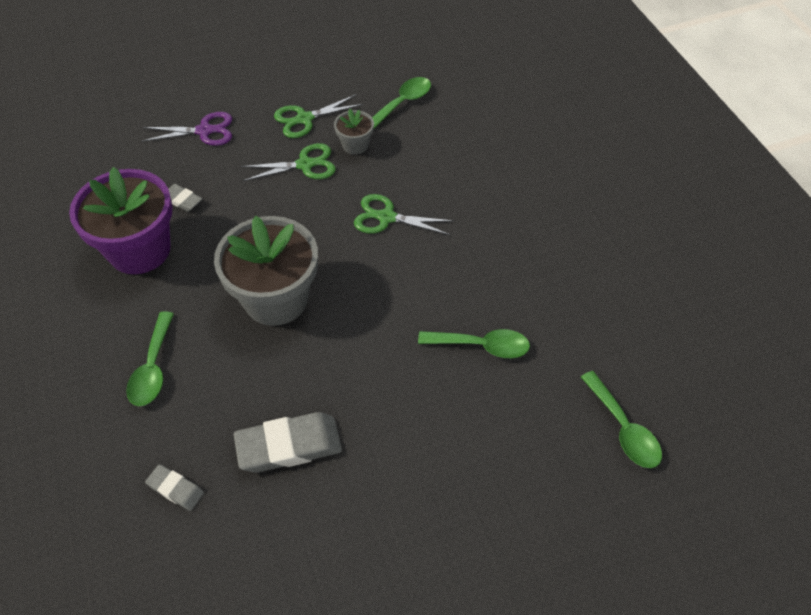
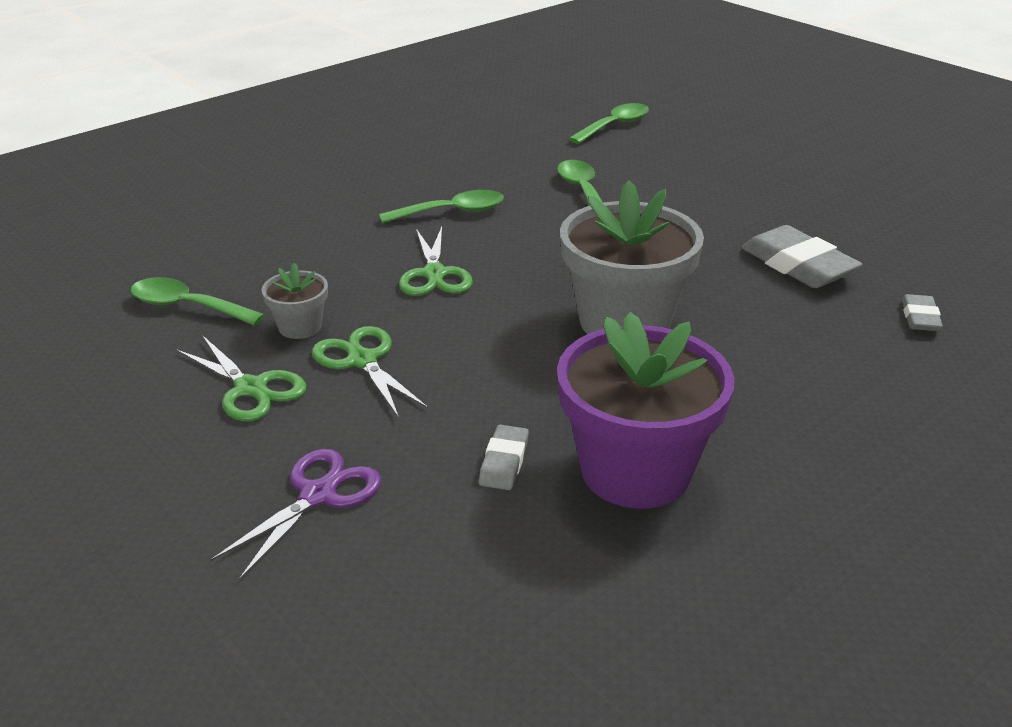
camera: 110 degrees left, 20 degrees down
(153, 368) = (807, 384): green spoon -> green spoon (451, 212)
(205, 131) = (318, 495): purple scissors -> purple scissors turned 60 degrees clockwise

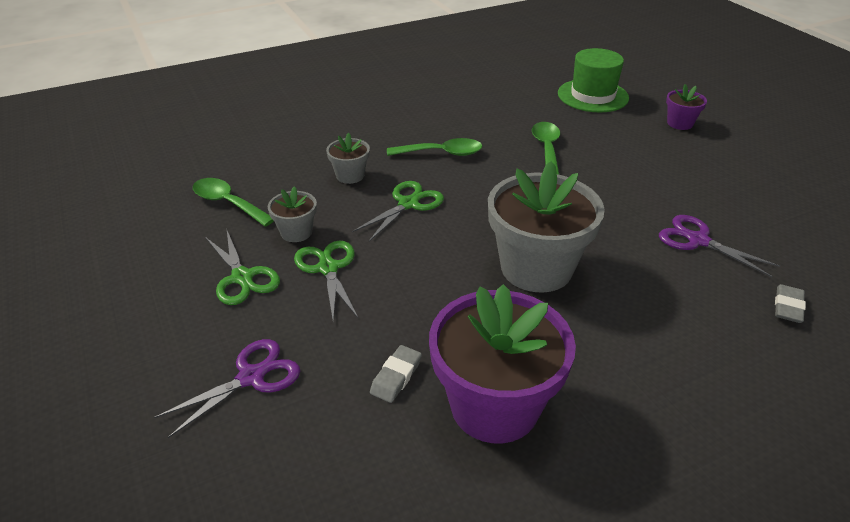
camera: 15 degrees right, 5 degrees up
(342, 253) = (350, 175): none -> grey flower pot
(434, 274) = (408, 204): green scissors -> green scissors turned 150 degrees counterclockwise
(614, 126) = (592, 96): green spoon -> green hat
(730, 145) = (680, 123): none -> purple flower pot
(798, 265) = (697, 240): grey eraser -> purple scissors

